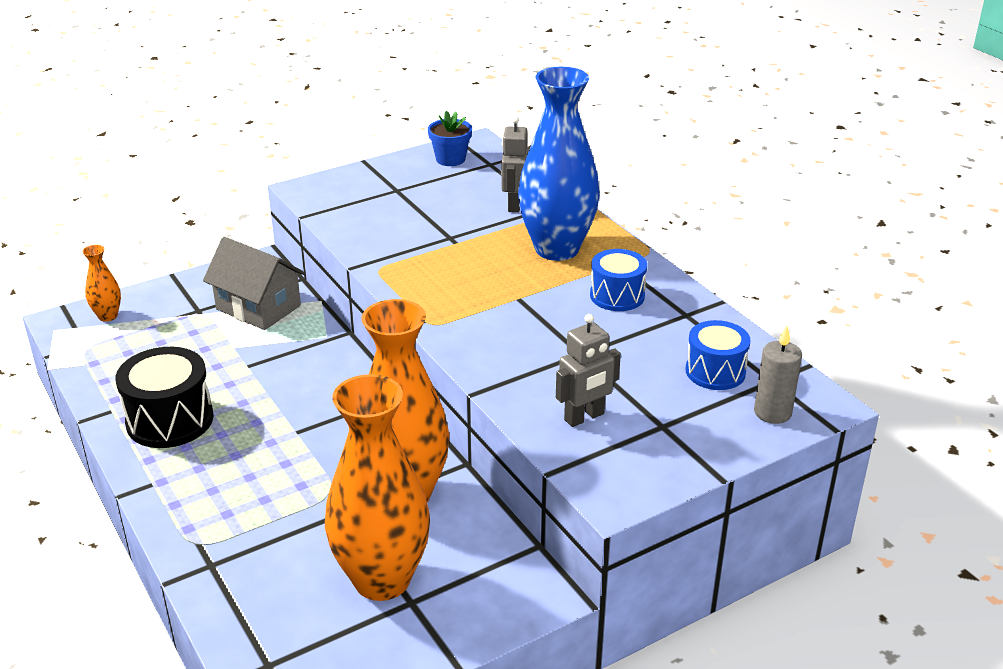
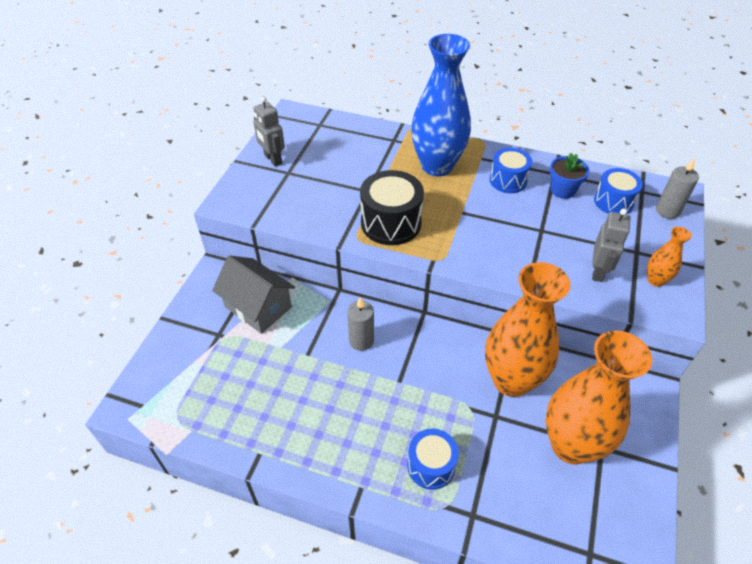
camera: 40 degrees left, 15 degrees up
(108, 316) = (157, 380): orange vase -> orange vase (655, 280)
(170, 420) = (310, 431): black drum -> black drum (391, 223)
(229, 507) = (431, 466): none -> blue drum
(258, 307) = (258, 307): grey house -> grey house turned 45 degrees clockwise
(309, 382) = (361, 340): none -> grey candle
(450, 159) = (291, 133): blue flower pot -> blue flower pot (562, 190)
(514, 205) = (373, 147): grey robot -> grey robot (273, 159)

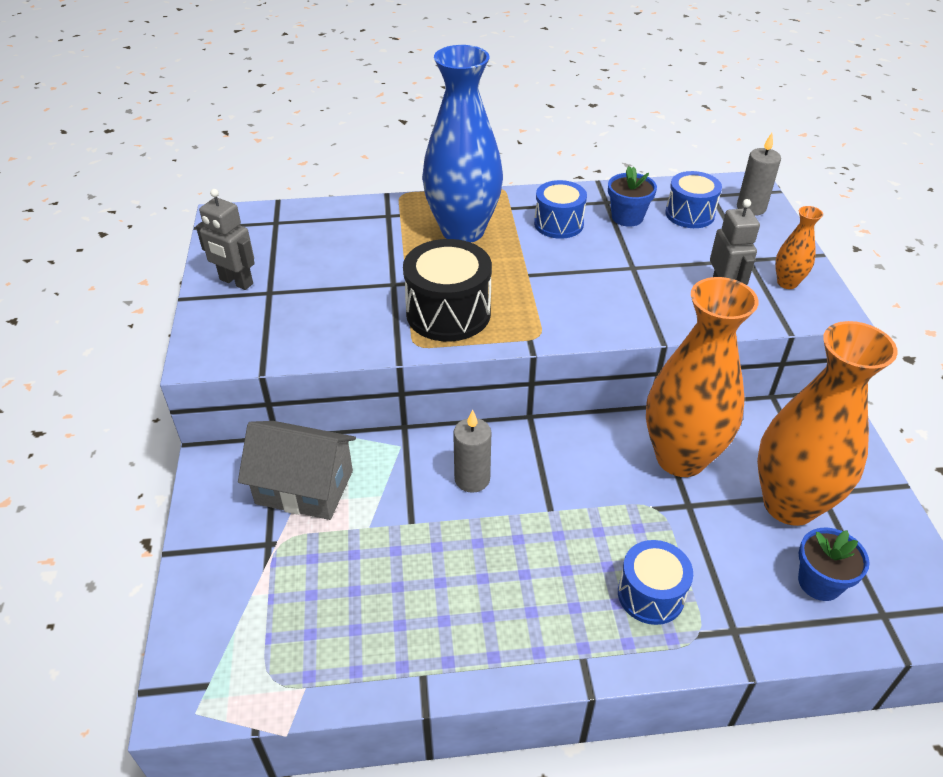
camera: 25 degrees left, 5 degrees down
(556, 509) = (819, 582): none -> blue flower pot

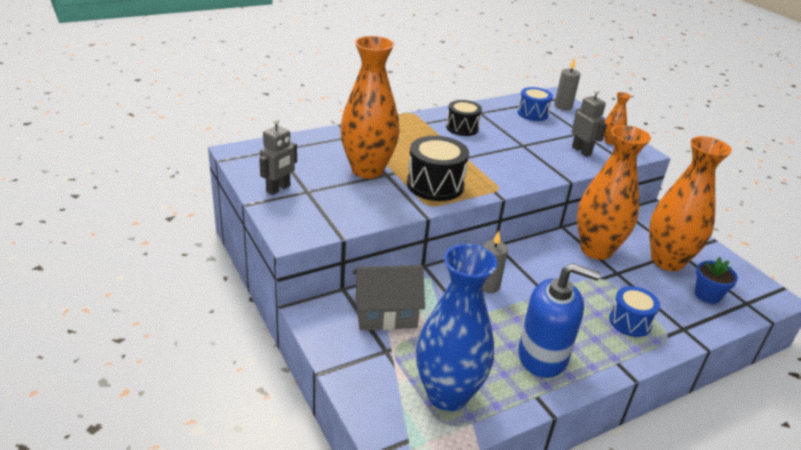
camera: 25 degrees left, 10 degrees down
(236, 282) = (278, 189): grey robot -> grey robot turned 60 degrees counterclockwise
(372, 272) = (367, 170): none -> orange vase
(463, 231) = (407, 139): blue vase -> blue vase (447, 395)
(475, 614) = (543, 356): none -> blue soap dispenser
(558, 224) = (462, 128): blue drum -> black drum
(627, 217) = (499, 119): blue flower pot -> none

